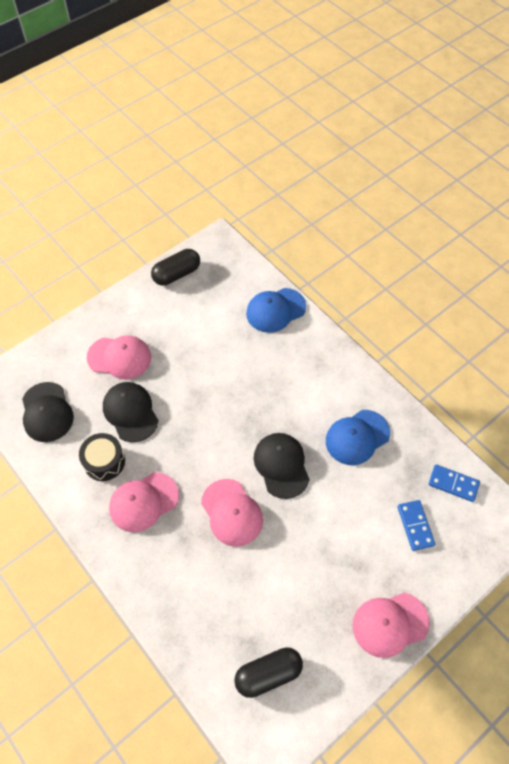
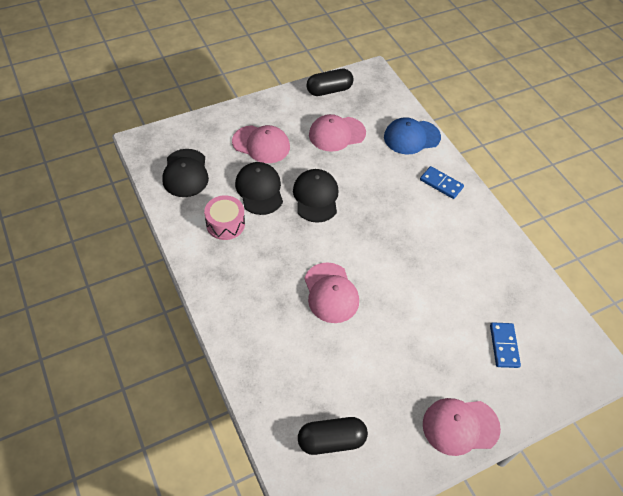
camera: 10 degrees right, 5 degrees down
(104, 461) = (225, 224): black drum -> pink drum
(143, 502) = (252, 265): pink cap -> pink cap (336, 134)
(281, 465) = (387, 264): black cap -> black cap (316, 197)
(357, 437) = (464, 257): blue cap -> none
(453, 484) = (549, 318): blue domino -> blue domino (441, 184)

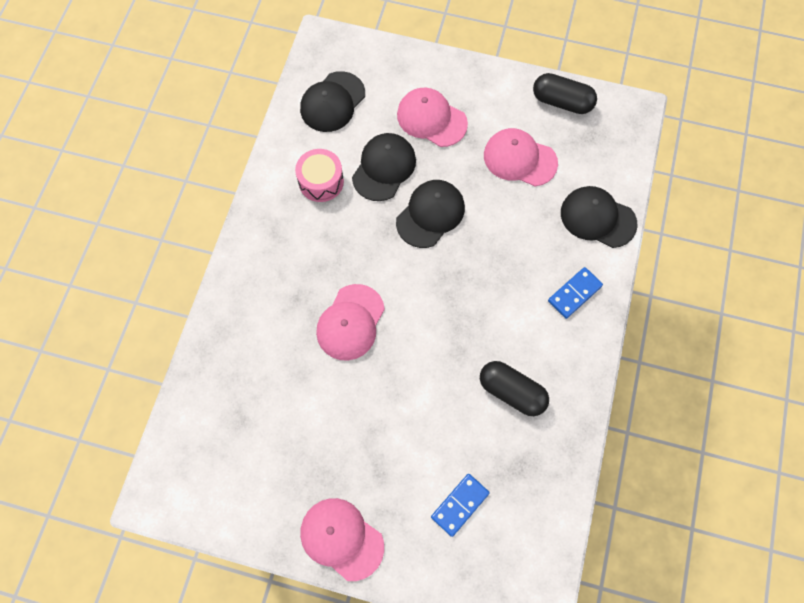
camera: 45 degrees right, 15 degrees up
(261, 144) = (431, 119): pink cap -> pink cap turned 150 degrees clockwise
(331, 440) = (223, 453): black capsule -> black capsule (511, 391)
(411, 137) = (597, 218): blue cap -> black cap
(441, 184) = (574, 293): blue domino -> blue domino turned 60 degrees clockwise

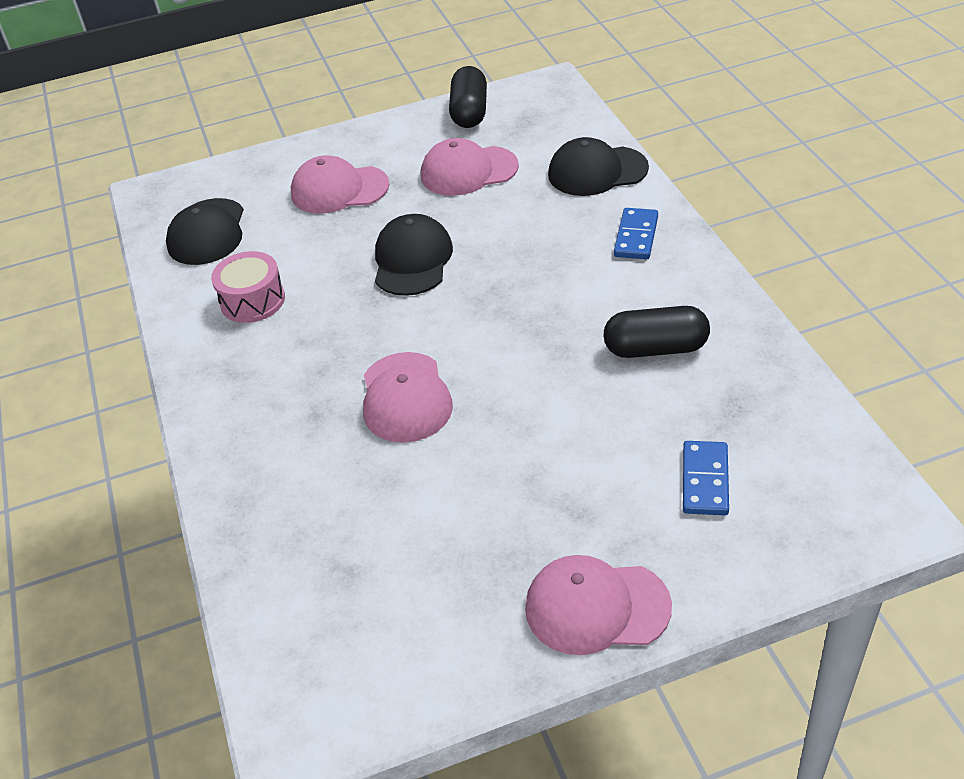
camera: 30 degrees left, 25 degrees down
(384, 168) = (320, 252): black cap -> none
(562, 102) = (469, 112): black capsule -> black capsule turned 75 degrees counterclockwise

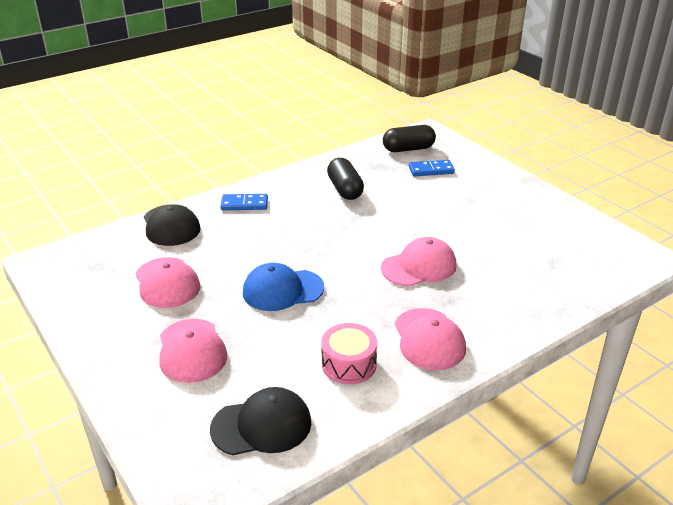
camera: 110 degrees left, 10 degrees down
(412, 260) = (282, 290): black cap -> blue cap
(469, 112) = (76, 297): black capsule -> black capsule (408, 149)
(596, 607) = (519, 189): pink cap -> pink cap (429, 339)

